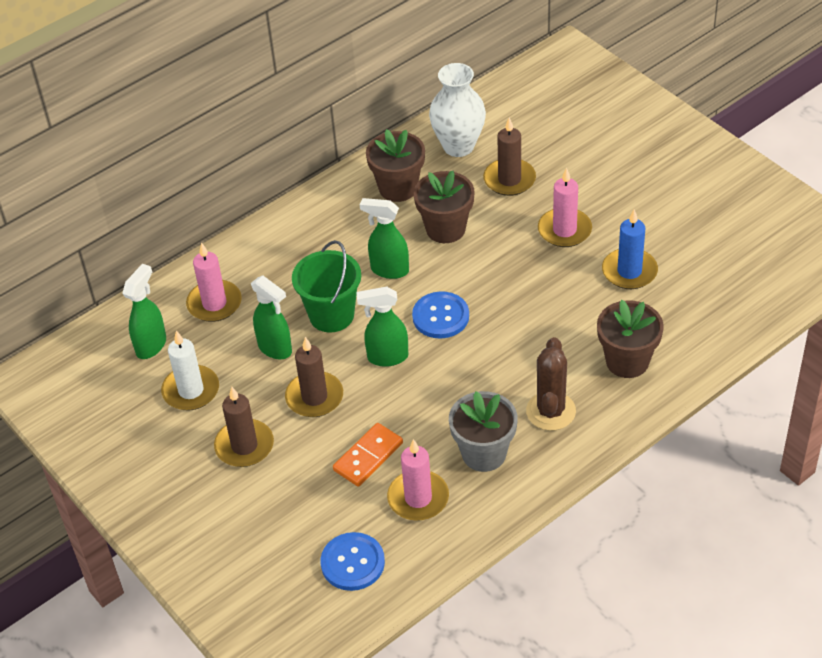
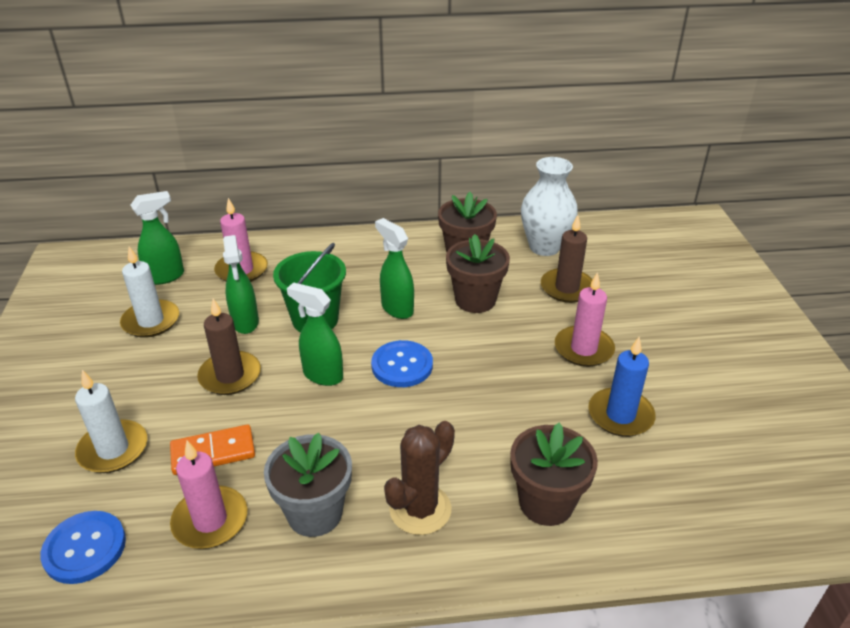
camera: 30 degrees right, 10 degrees down
(244, 446) = (134, 384): brown candle -> none
(290, 497) = (113, 449): none -> white candle

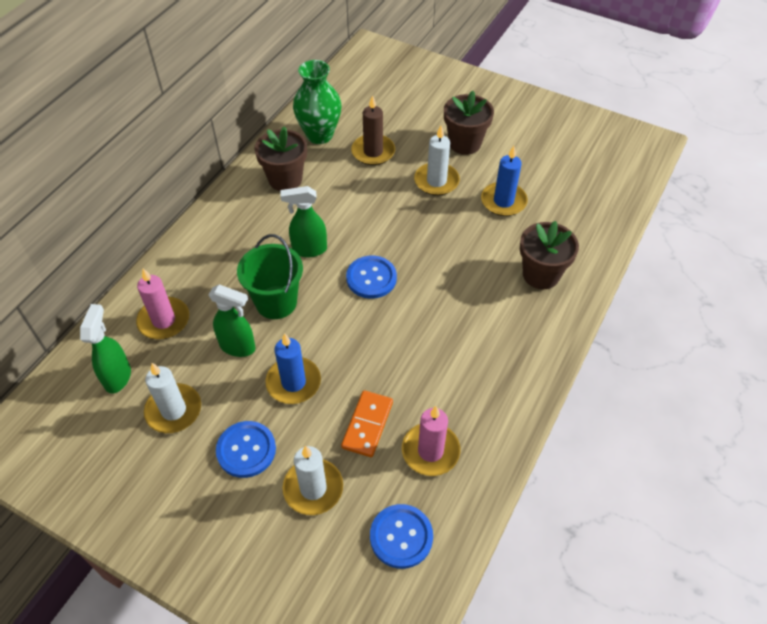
camera: 55 degrees left, 15 degrees up
(133, 383) = (246, 450): none -> blue button
(230, 376) = (293, 382): brown candle -> blue candle
(315, 513) = (467, 390): grey flower pot -> none
(322, 375) = (342, 327): green spray bottle -> none
(420, 509) = (503, 335): brown cactus -> none
(475, 300) = (340, 203): brown flower pot -> brown flower pot (465, 143)
(544, 247) = (319, 135): white vase -> green vase
(583, 349) = (436, 181): pink candle -> white candle

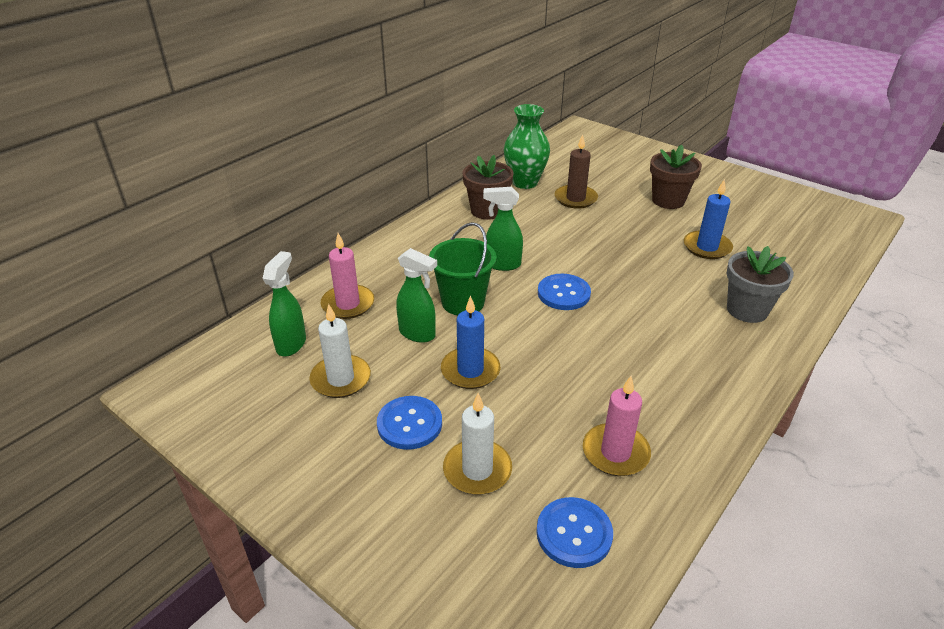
camera: 10 degrees right, 15 degrees down
(367, 425) = (545, 418): orange domino -> none
(436, 181) = (637, 225): white candle -> none
(541, 275) = (747, 310): brown flower pot -> grey flower pot

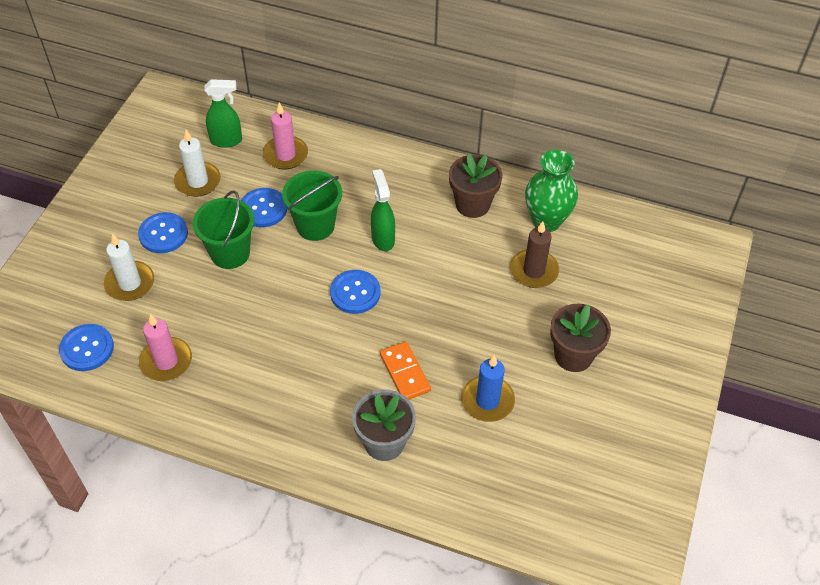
camera: 70 degrees right, 15 degrees up
(417, 334) = (263, 209): green spray bottle -> blue button
(470, 370) = (230, 253): blue candle -> green bucket
(668, 283) = (405, 372): none -> orange domino

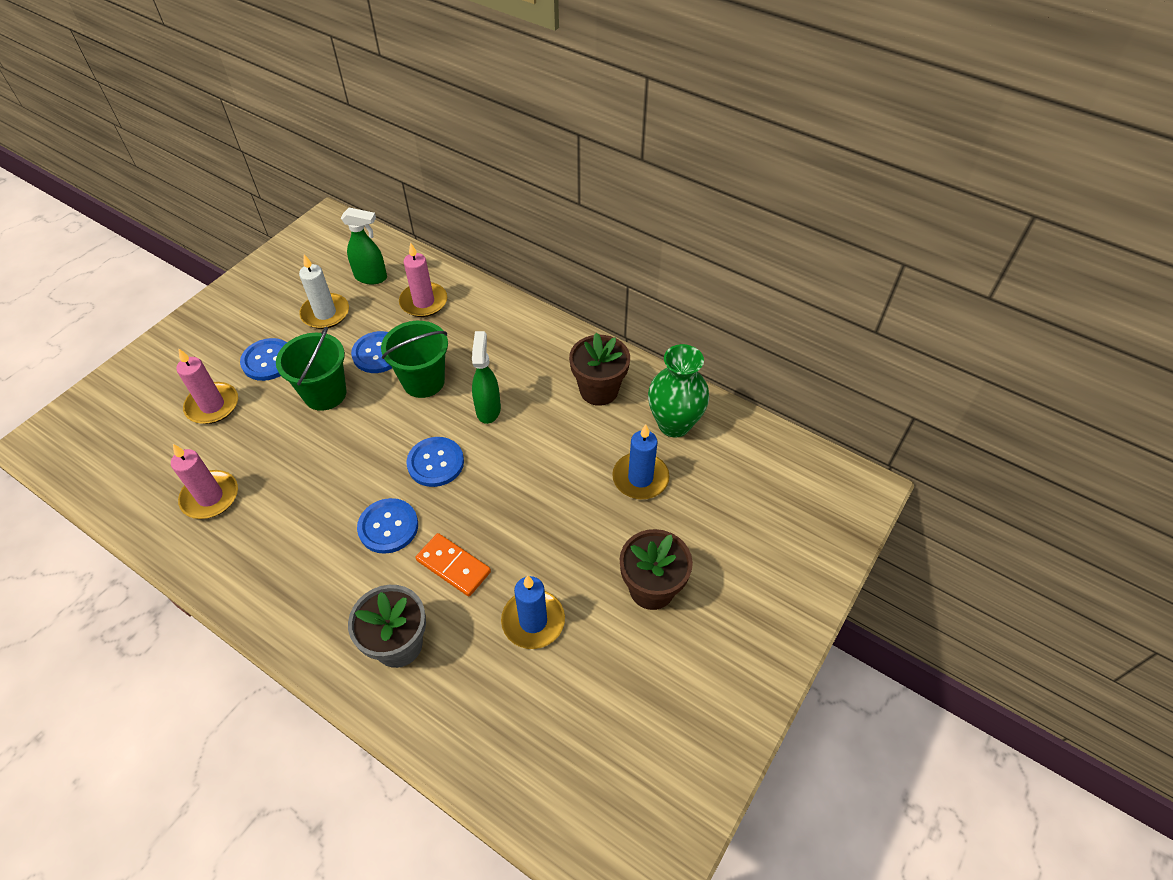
camera: 15 degrees right, 0 degrees up
(87, 348) = (139, 466): blue button -> blue button (388, 527)
(130, 283) = (212, 405): white candle -> pink candle
(405, 372) = (453, 566): orange domino -> orange domino turned 45 degrees counterclockwise
(534, 271) = (640, 478): brown candle -> blue candle

